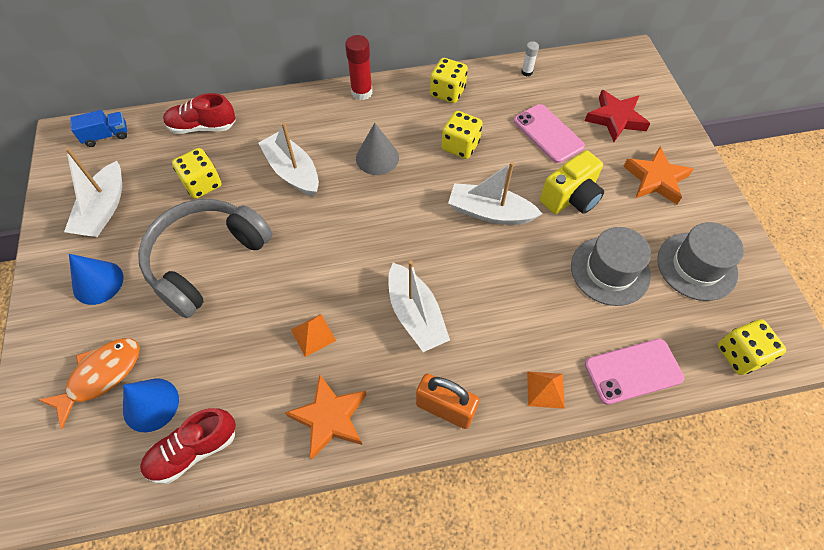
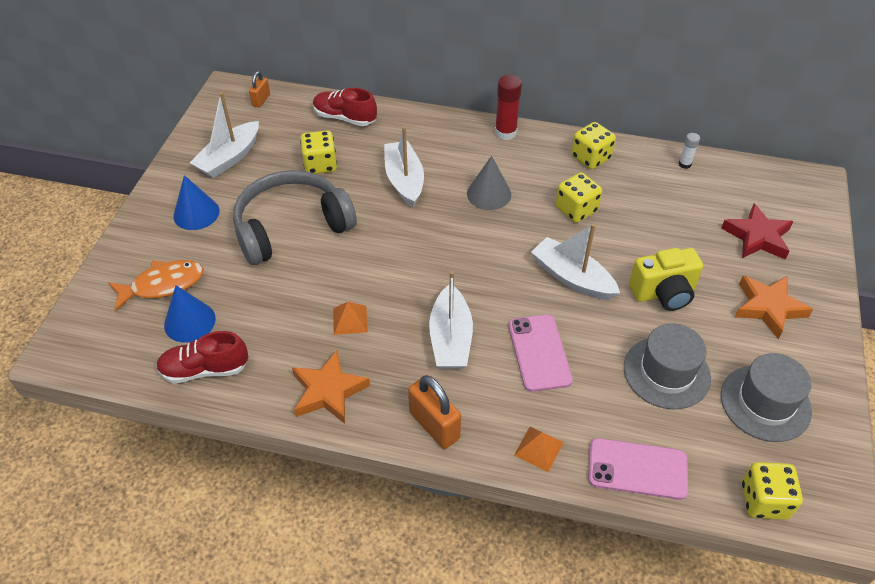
camera: 25 degrees right, 10 degrees down
(106, 136) = (261, 100): blue truck -> orange padlock
(548, 133) = (674, 227): pink phone -> pink phone (539, 353)

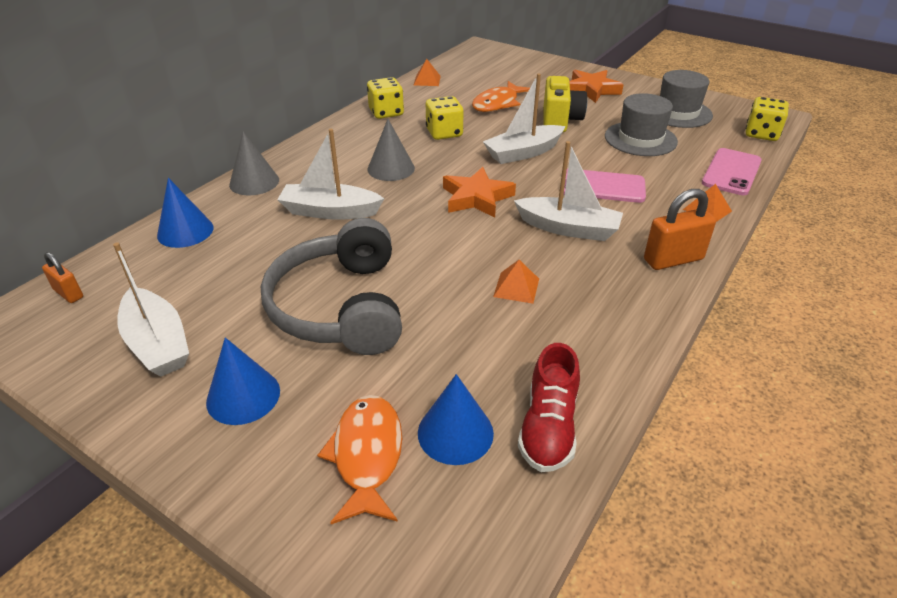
camera: 70 degrees left, 10 degrees down
(320, 165) = (250, 264): yellow dice -> none
(328, 391) = (613, 322): orange star -> orange star (476, 198)
(345, 118) = (185, 231): red shoe -> blue cone
(424, 124) = (254, 182): none -> grey cone
(505, 132) = (314, 142): red glue stick -> none
(669, 233) = (498, 104): none -> orange fish
(684, 164) = (427, 80): white glue stick -> orange pyramid
(757, 237) = (522, 76): red star -> none

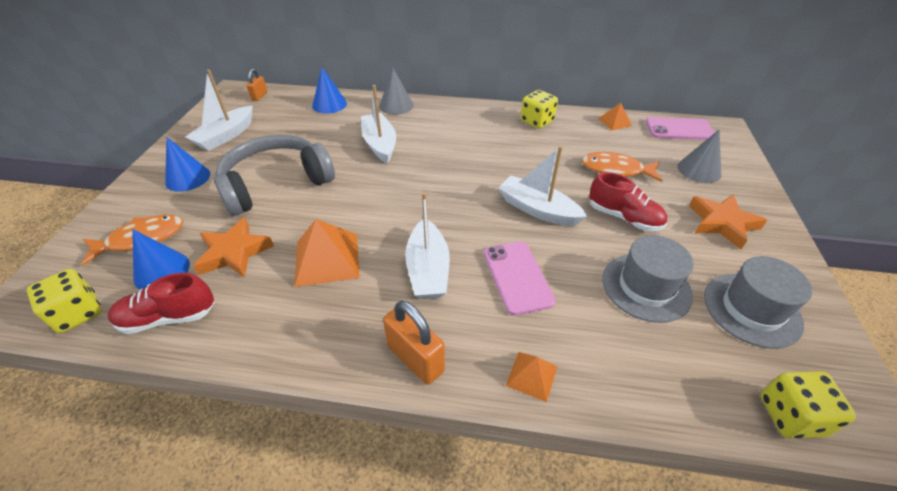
camera: 65 degrees right, 5 degrees up
(391, 168) = (454, 150): grey cone -> grey cone (699, 170)
(444, 133) = (531, 157): yellow dice -> yellow dice (78, 313)
(476, 198) = (442, 203): orange star -> orange star (234, 252)
(516, 287) = (327, 259): orange pyramid -> orange pyramid, size x1.84
(560, 121) = (623, 217): yellow camera -> red shoe
(731, 172) = (643, 390): pink phone -> pink phone (679, 129)

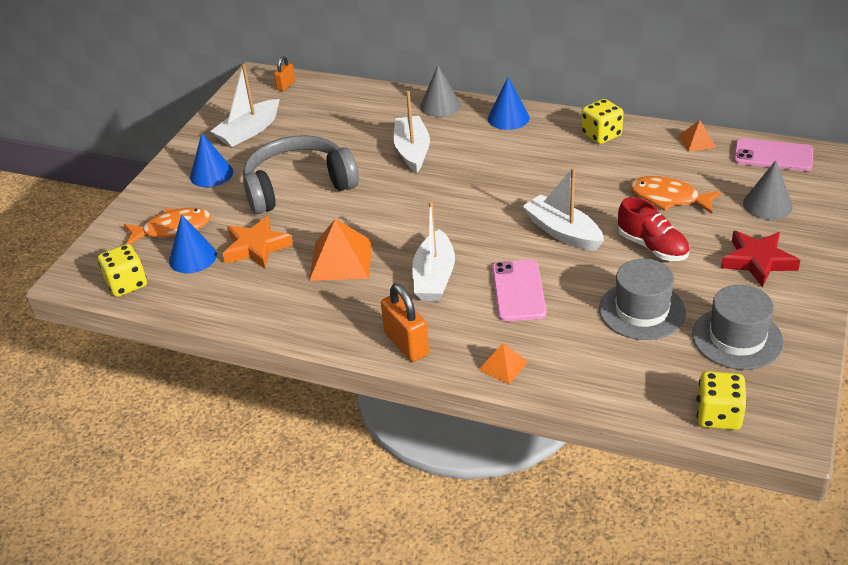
camera: 15 degrees right, 5 degrees down
(168, 317) = (201, 294): red shoe -> none
(329, 104) = (363, 100): blue cone -> blue cone (508, 118)
(722, 223) = (758, 261): orange star -> red star

